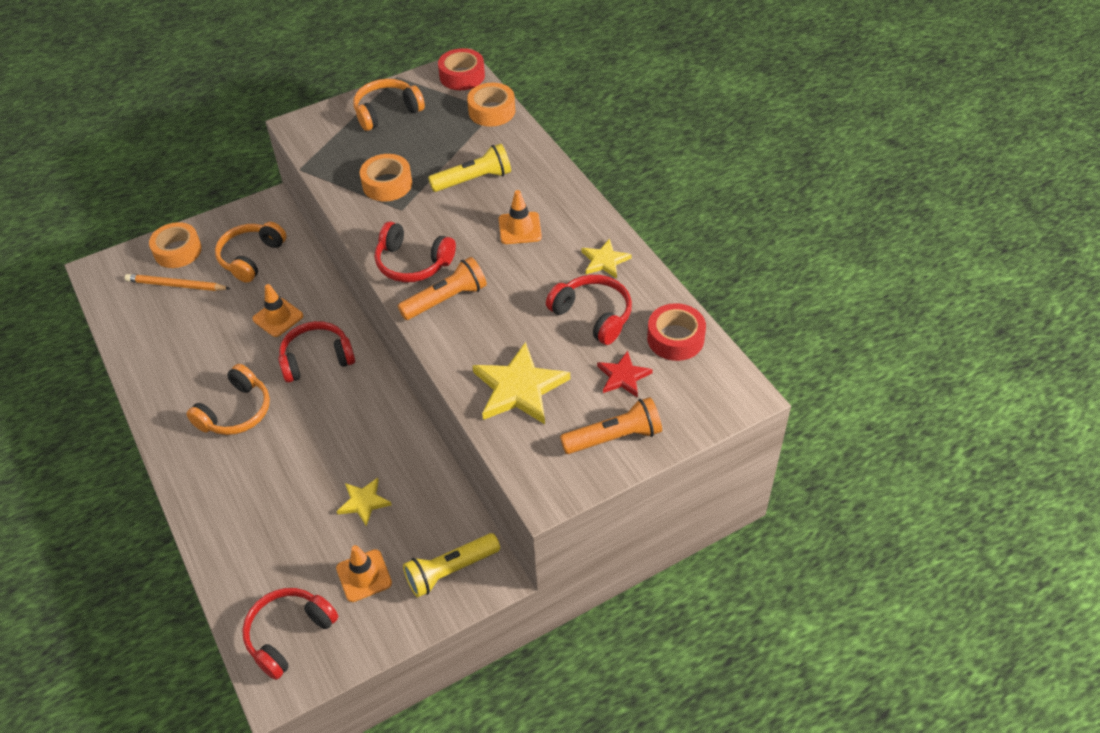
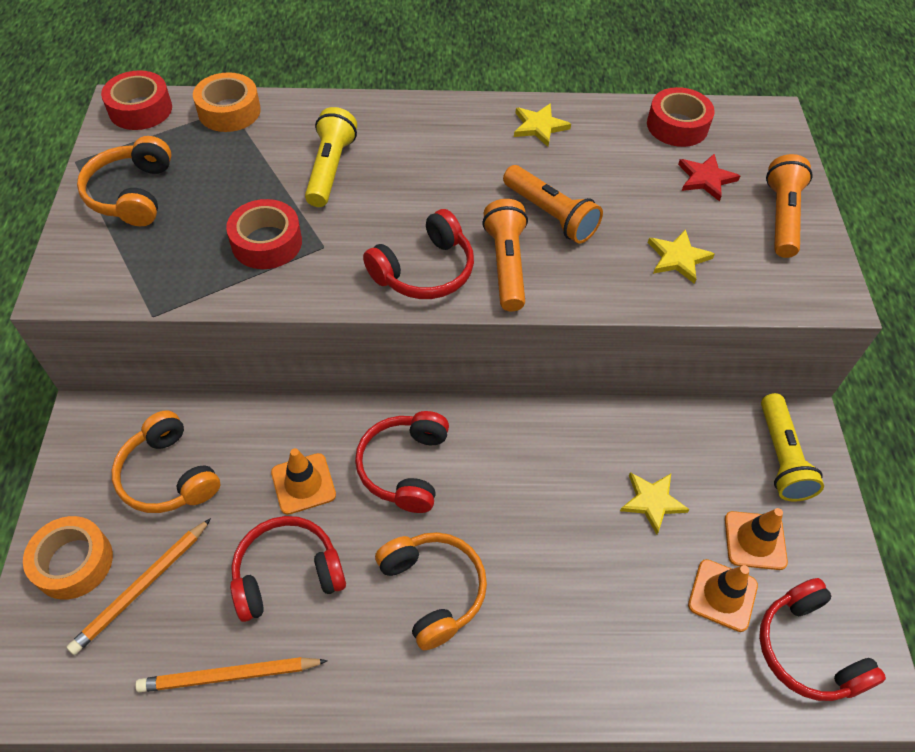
camera: 65 degrees left, 5 degrees up
(142, 347) = (230, 675): none -> orange pencil
(387, 184) = (266, 242): orange tape -> red tape
(512, 303) = (550, 215): none -> orange flashlight
(519, 388) = (678, 258): yellow star -> yellow star, size x0.57
(520, 228) = (441, 165): orange traffic cone -> orange traffic cone (722, 595)
(593, 315) = (609, 165): red headphones -> red headphones (287, 573)

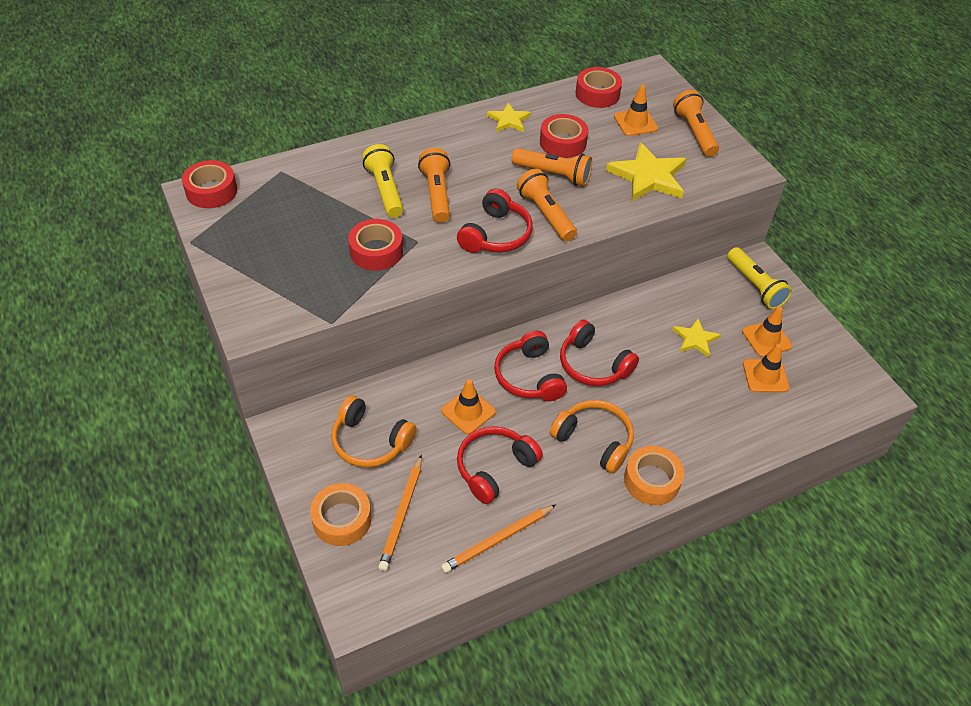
camera: 25 degrees left, 5 degrees down
(132, 194) = (252, 250): orange headphones -> none
(229, 111) = (281, 173): orange tape -> orange tape (651, 480)
(387, 194) = (437, 194): none -> orange flashlight
(590, 176) = (563, 142): none -> red tape
(678, 258) = (648, 176): yellow star -> yellow star, size x1.77
(705, 179) = (635, 123): red star -> orange traffic cone
(807, 650) = (827, 387): red headphones -> red headphones (593, 365)

